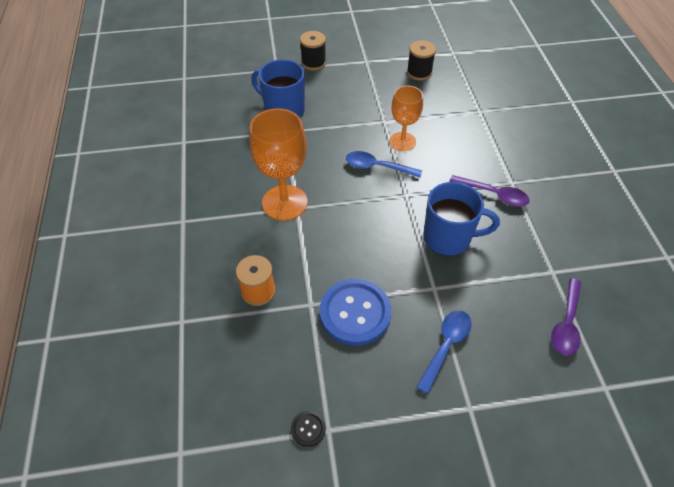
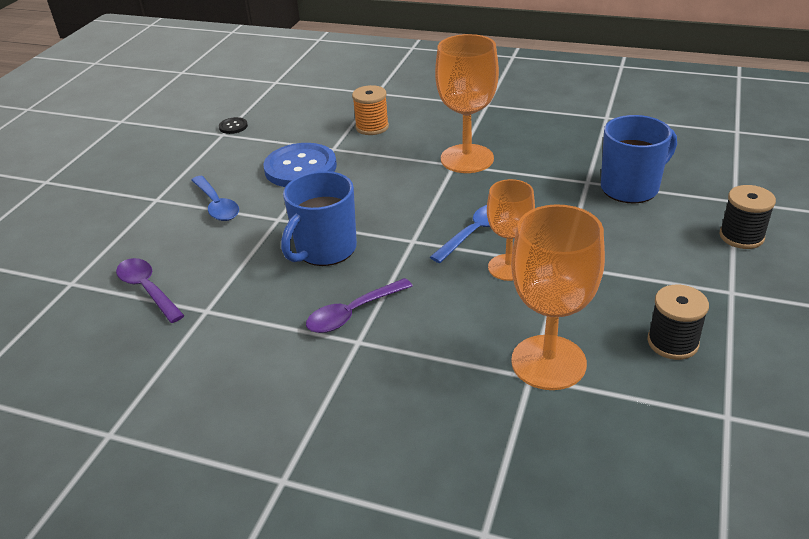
camera: 120 degrees right, 15 degrees down
(465, 107) = (548, 362): none -> orange goblet

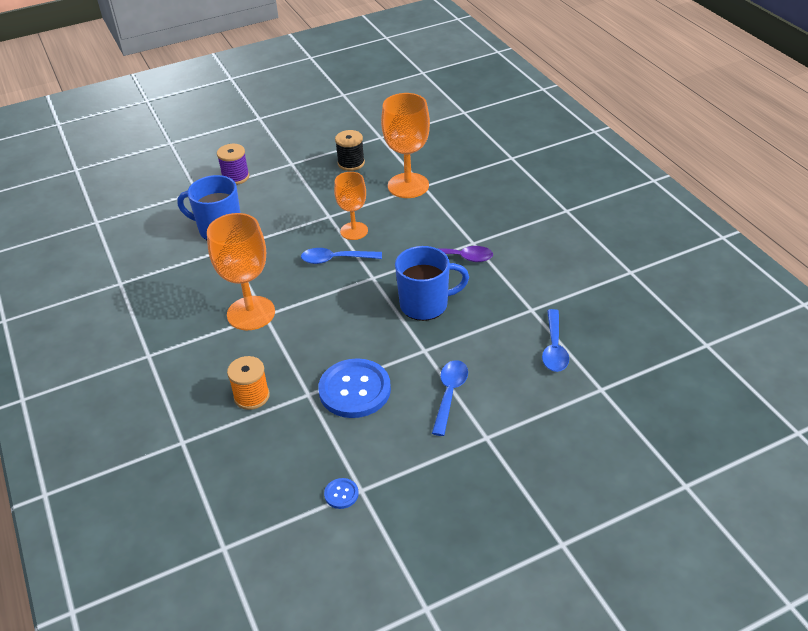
camera: 135 degrees left, 5 degrees up
(147, 289) = (554, 348): purple spoon -> blue spoon
(233, 126) = (341, 494): black button -> blue button
(741, 236) = (235, 177): black spool -> purple spool

